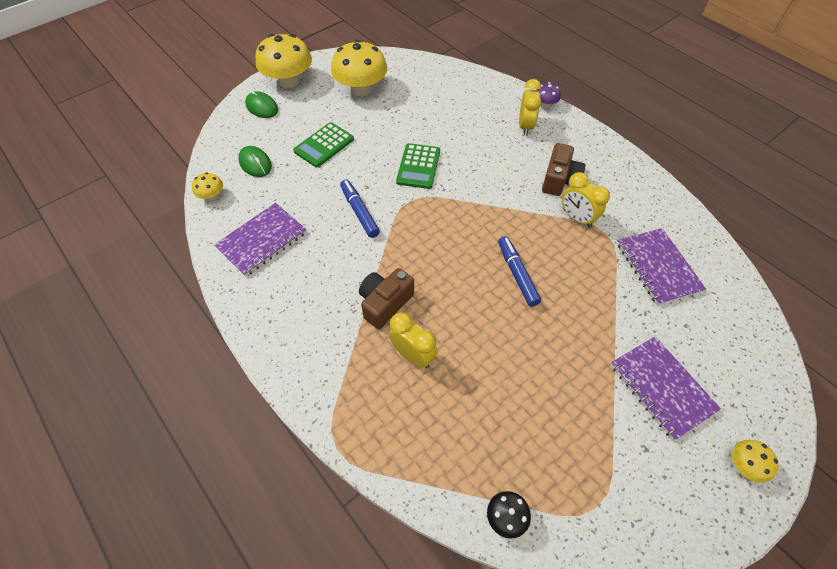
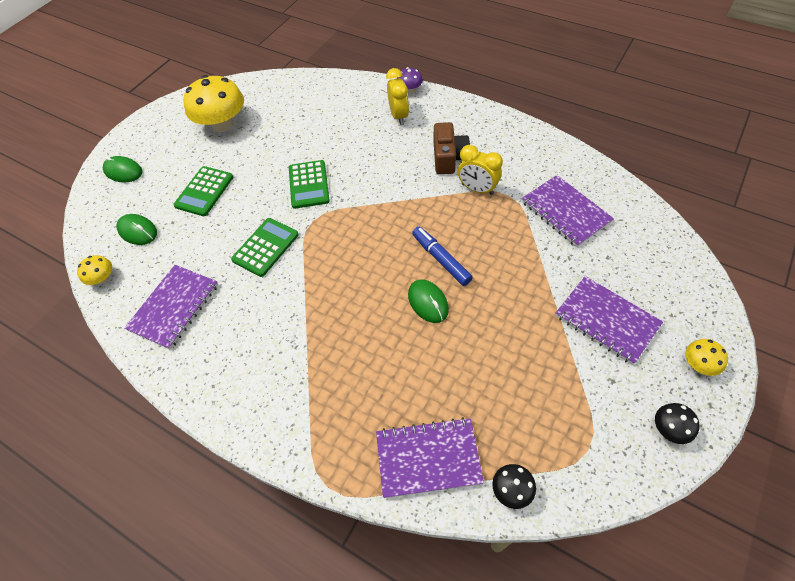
camera: 15 degrees left, 0 degrees up
(288, 81) = (142, 137): yellow mushroom -> none
(359, 212) = (265, 247): blue marker -> green calculator
(385, 303) = (324, 329): brown camera -> none
(413, 355) = (370, 370): yellow clock -> none
(437, 457) = (428, 458): none -> purple notebook
(490, 310) = (428, 302): none -> green mouse
(688, 518) = (669, 429): none -> black mushroom

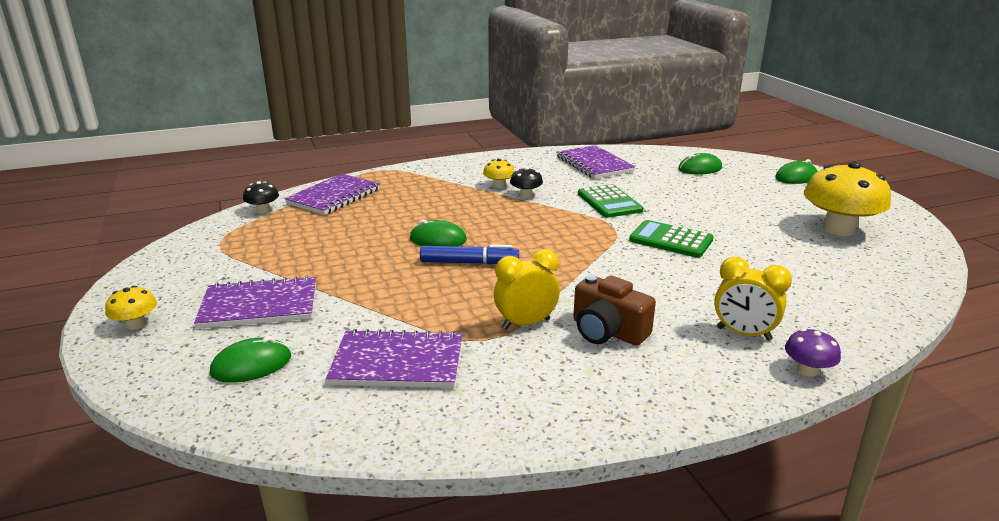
camera: 125 degrees right, 30 degrees down
(102, 278) = (659, 152): yellow mushroom -> yellow mushroom (499, 186)
(204, 191) = (722, 198): green calculator -> none
(641, 266) = (251, 365): none -> green mouse
(669, 429) = (151, 278): black mushroom -> black mushroom (526, 195)

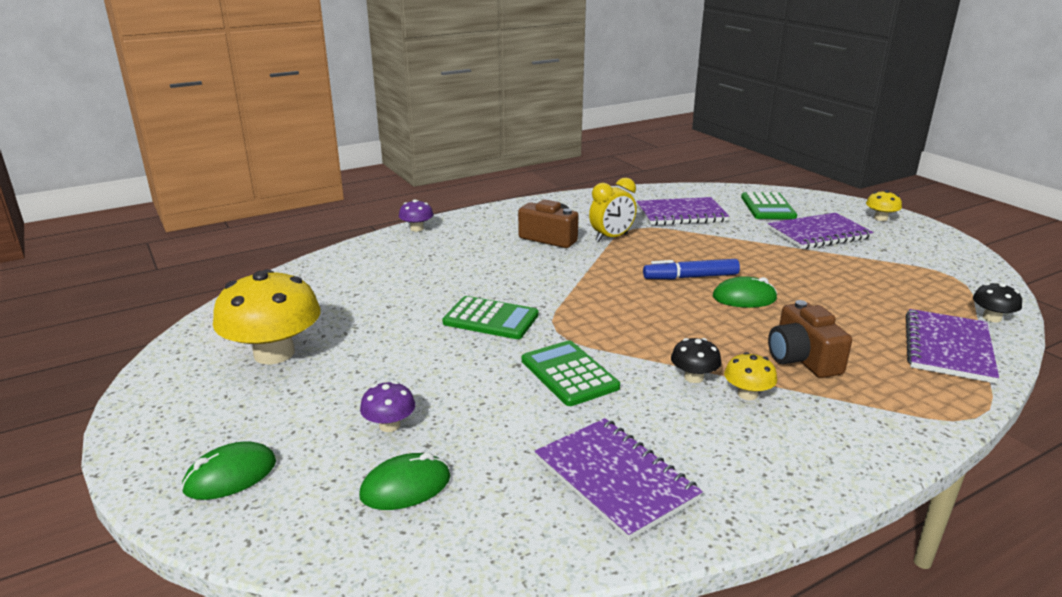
camera: 170 degrees right, 0 degrees up
(251, 365) = (768, 207): green mouse -> green calculator
(443, 198) = (802, 359): none -> brown camera
(721, 188) = (389, 425): none -> purple mushroom
(743, 334) = (450, 243): yellow clock -> none

